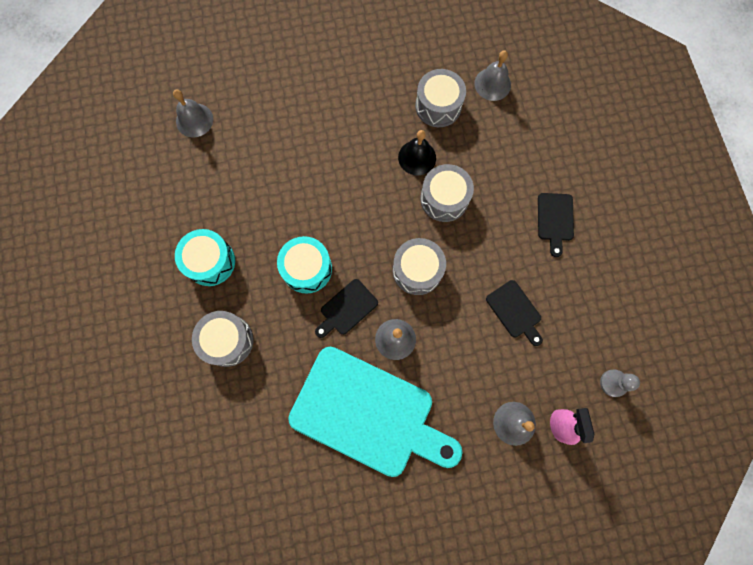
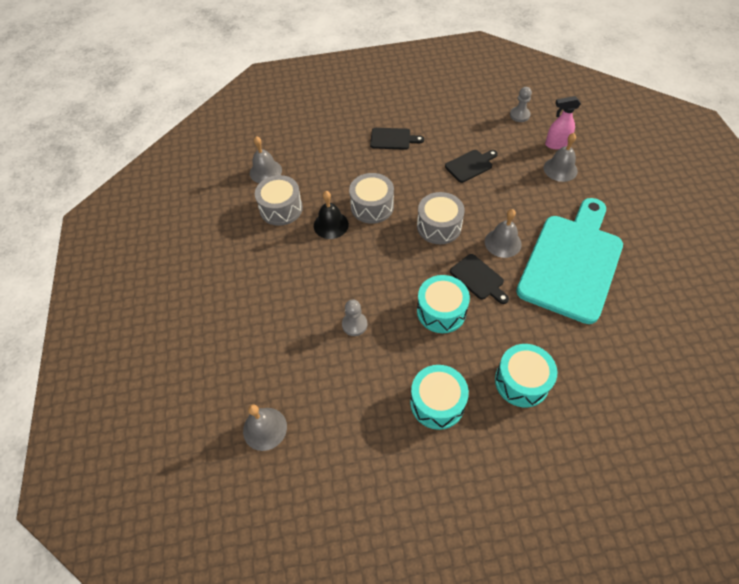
camera: 85 degrees left, 20 degrees down
(227, 340) = (521, 381): grey drum -> turquoise drum
(293, 187) = (354, 324): none -> grey pawn

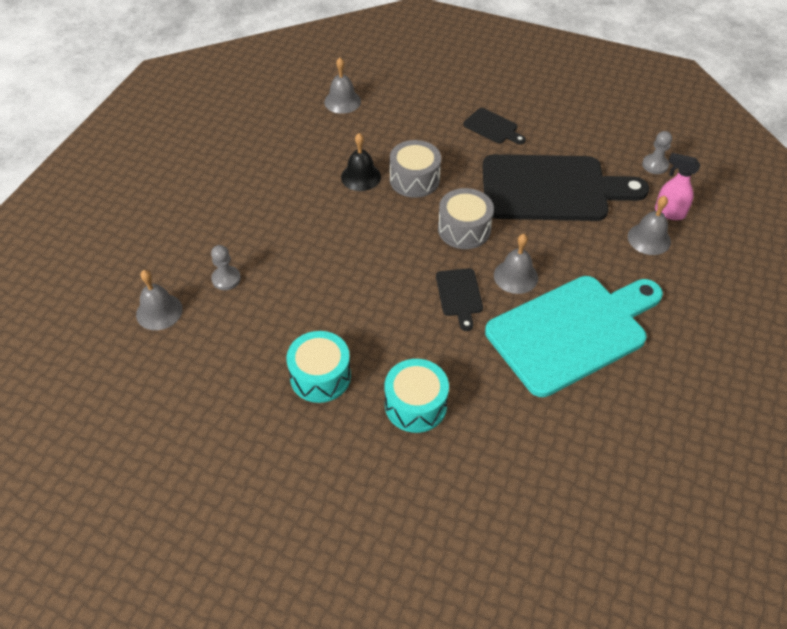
camera: 30 degrees right, 5 degrees down
(281, 209) = (328, 141): grey drum -> none
(354, 324) = (306, 272): grey pawn -> grey pawn (226, 279)
(441, 311) = (395, 304): turquoise drum -> none
(470, 165) = (551, 189): black cutting board -> black cutting board, size x2.39

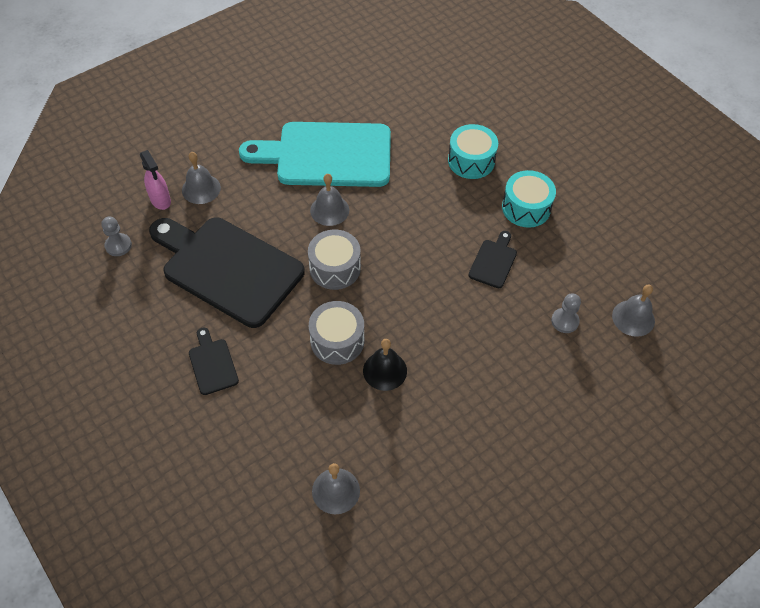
camera: 150 degrees left, 5 degrees up
(459, 295) = (384, 216): black cutting board -> black cutting board (493, 261)

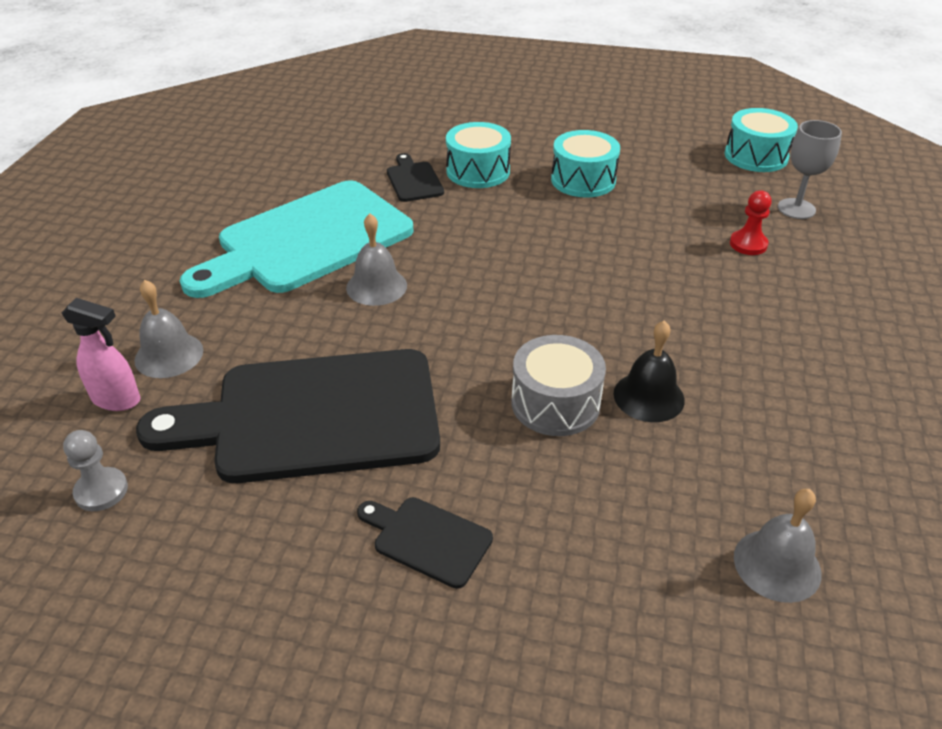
camera: 40 degrees left, 15 degrees down
(335, 268) = (456, 335): grey drum -> none
(493, 261) = (615, 235): black cutting board -> black cutting board (413, 180)
(564, 321) = (748, 244): grey pawn -> red pawn
(633, 318) = (796, 209): grey bell -> grey goblet
(667, 261) = (756, 156): none -> turquoise drum

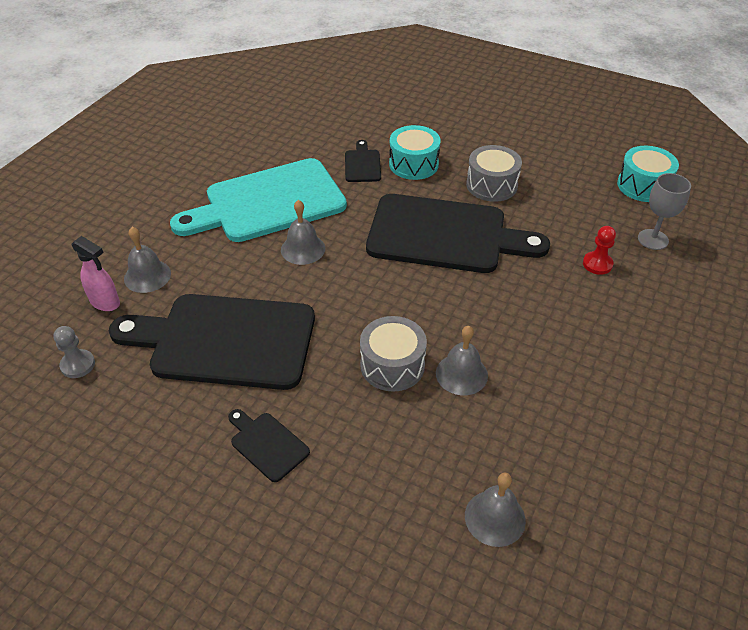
camera: 15 degrees right, 5 degrees up
(552, 242) = (444, 235): none -> black cutting board
(583, 180) = (491, 185): turquoise drum -> grey drum
(648, 396) = (461, 374): black bell -> grey bell

